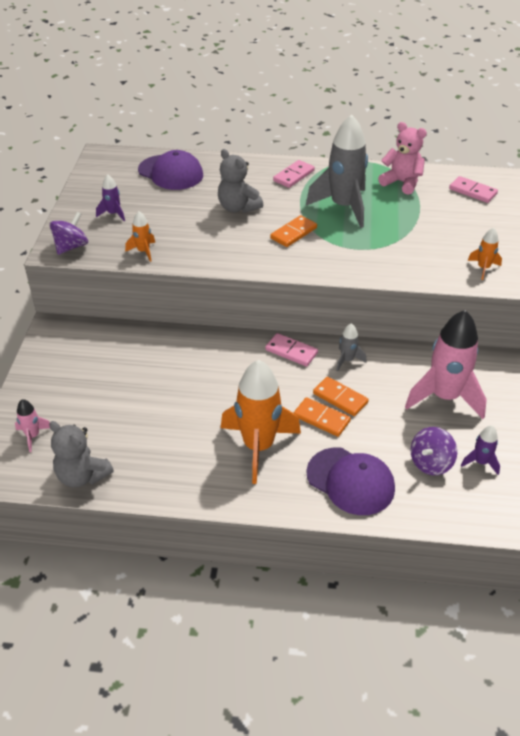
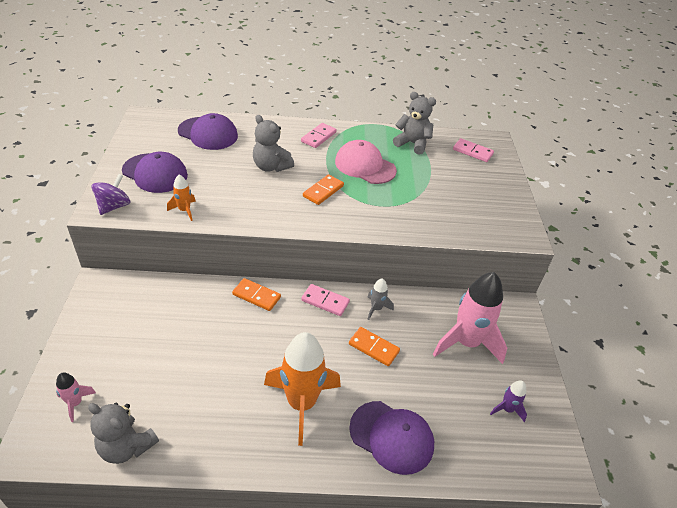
camera: 10 degrees left, 0 degrees up
(113, 214) = (155, 173): purple rocket -> purple cap
(321, 419) = (358, 370): orange domino -> orange domino (256, 296)
(343, 207) = (365, 166): grey rocket -> pink cap
(402, 183) = (412, 144): pink teddy bear -> grey teddy bear
(431, 463) = (463, 412): purple spinning top -> none
(483, 268) = (493, 223): orange rocket -> none

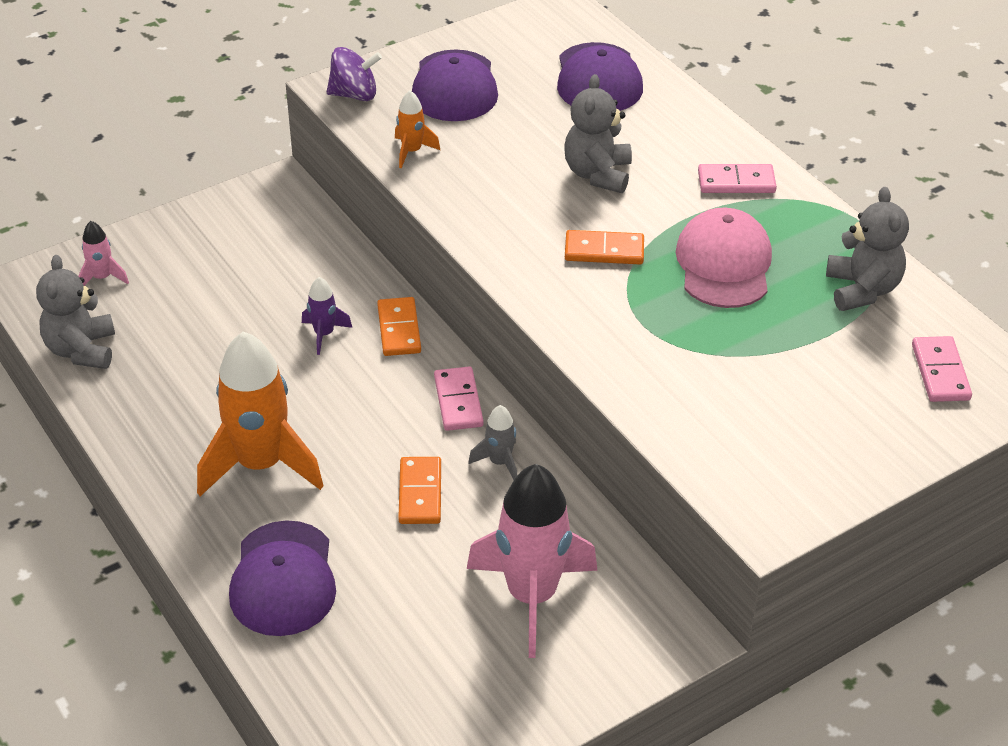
camera: 60 degrees right, 0 degrees up
(507, 409) = (441, 693): purple rocket -> purple rocket (324, 334)

